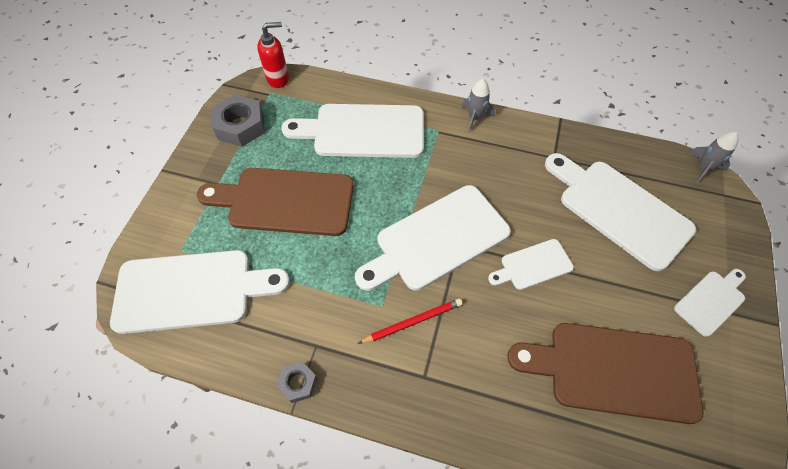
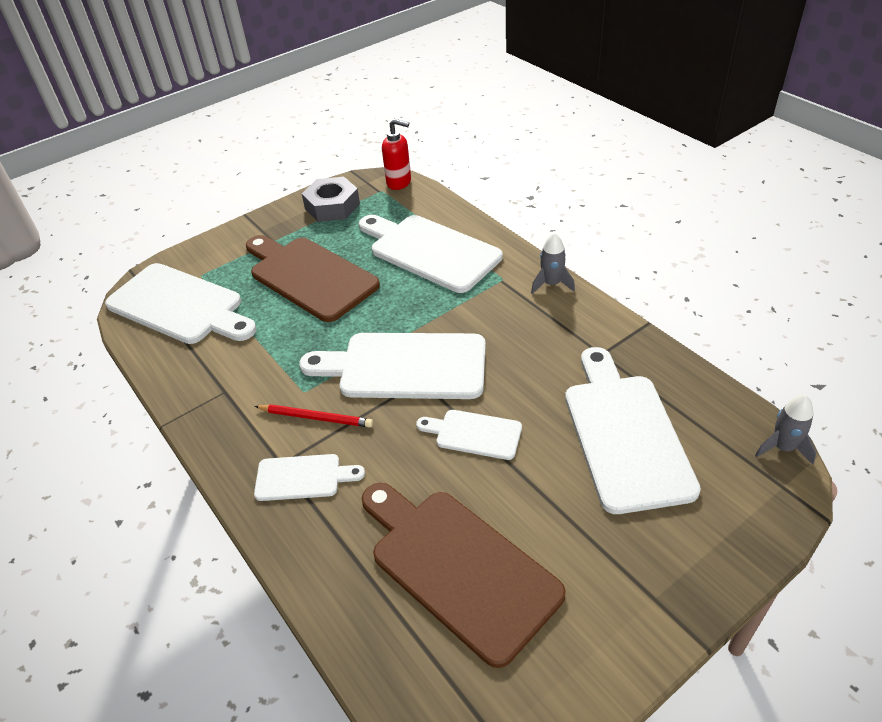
camera: 40 degrees right, 15 degrees down
(298, 383) = (184, 410): grey nut -> none
(711, 301) = (643, 574): white cutting board -> white cutting board (303, 477)

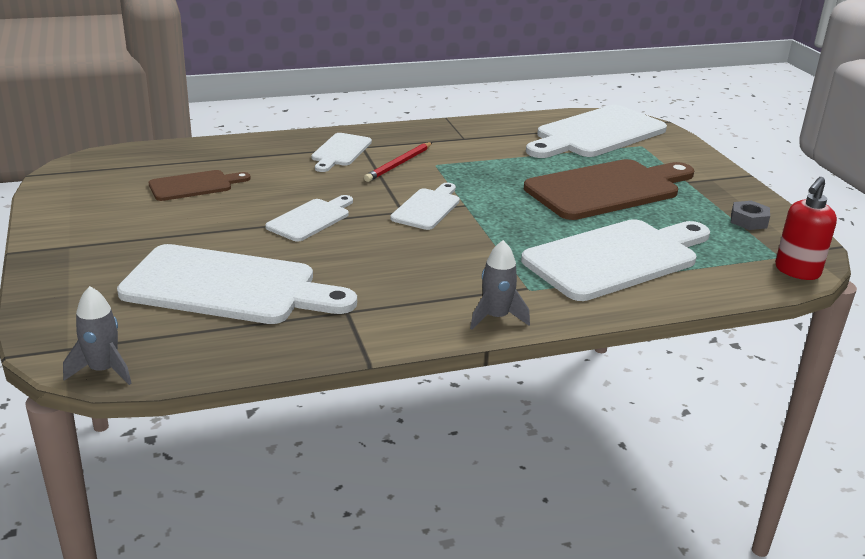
camera: 105 degrees right, 15 degrees down
(332, 206) = (748, 221): grey nut -> grey nut, size x0.55
(405, 366) = (427, 208): white cutting board -> white cutting board, size x0.52
(458, 567) = (194, 185): brown cutting board -> brown cutting board, size x0.52

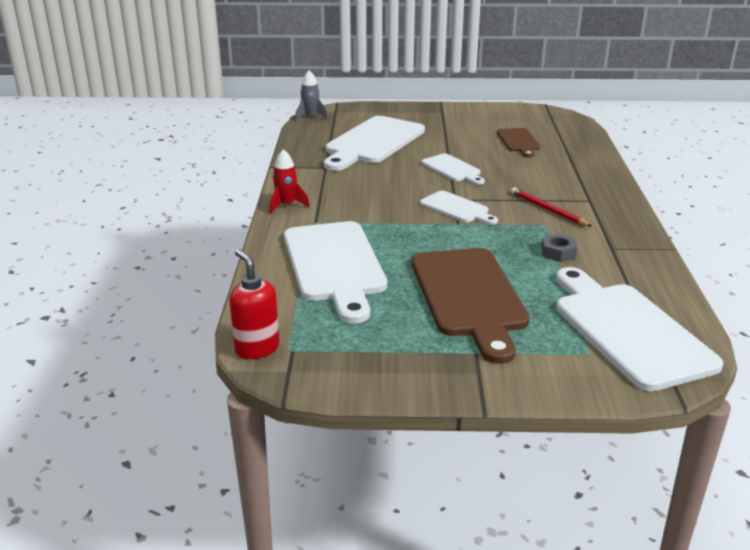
camera: 110 degrees right, 0 degrees up
(340, 151) = (578, 190): white cutting board -> none
(496, 317) = (286, 205): grey rocket -> red rocket
(748, 221) = (366, 359): grey nut -> grey nut (558, 252)

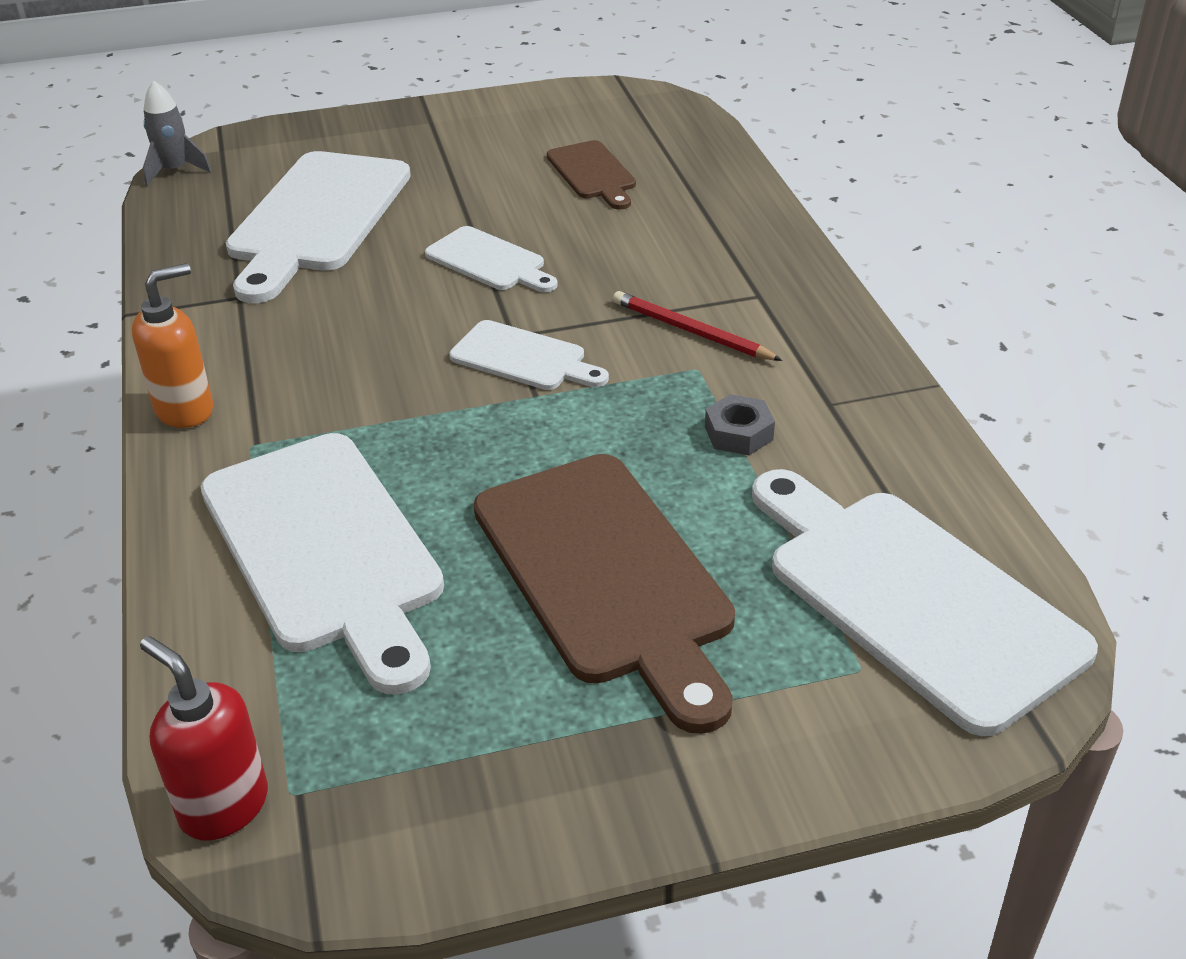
camera: 15 degrees left, 10 degrees up
(286, 205) = (185, 410): red rocket -> orange soap dispenser

